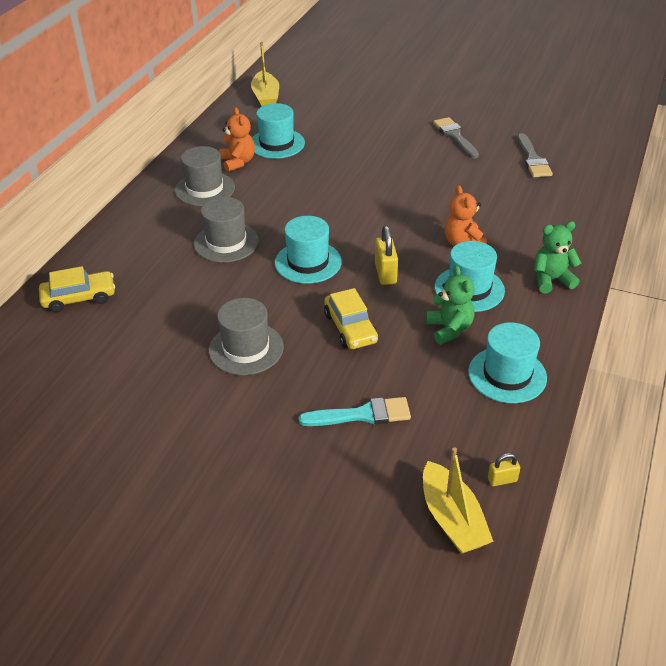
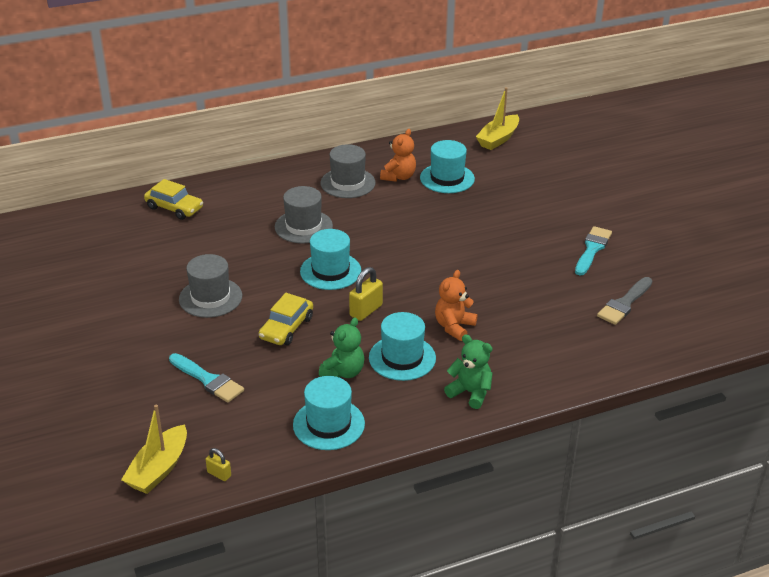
camera: 45 degrees right, 5 degrees down
(455, 137) = (592, 249): grey brush -> turquoise brush

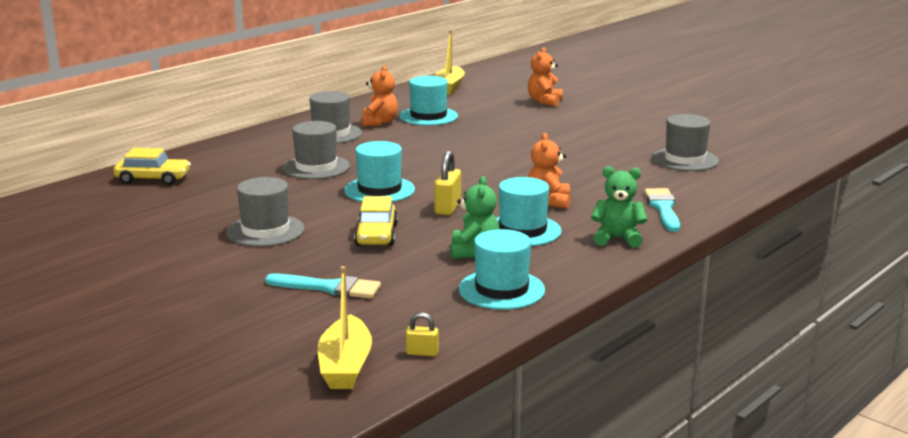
camera: 25 degrees left, 15 degrees down
(568, 182) = (544, 101): none -> orange teddy bear
(592, 249) = (615, 135): turquoise brush -> turquoise brush (663, 208)
(624, 303) = (685, 159): grey brush -> grey hat

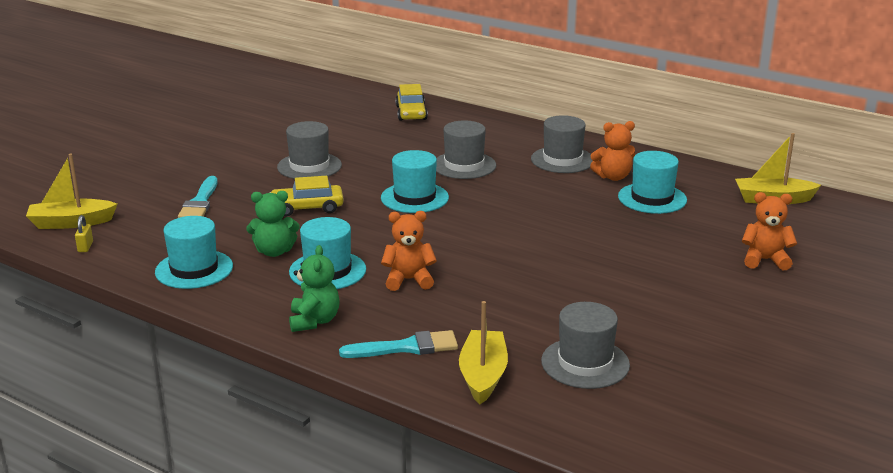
camera: 80 degrees right, 5 degrees up
(448, 208) = (377, 232): yellow padlock -> none
(703, 188) = (483, 375): none -> yellow boat

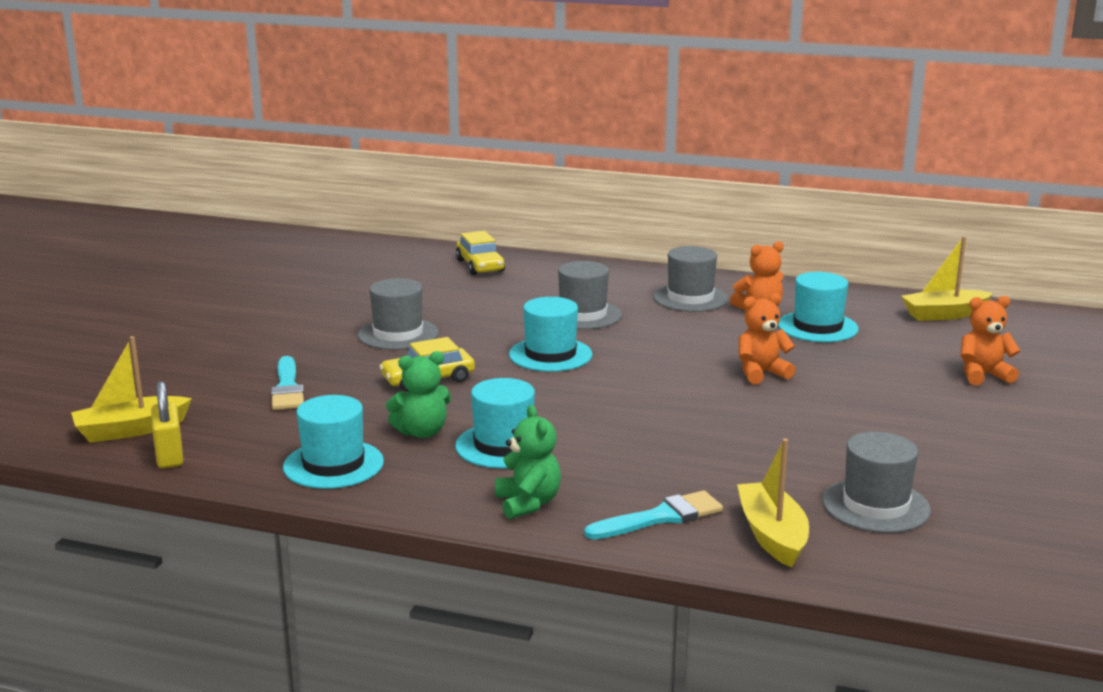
camera: 15 degrees left, 5 degrees down
(85, 247) = (169, 456): yellow padlock -> yellow padlock, size x1.74
(408, 280) = (608, 444): orange teddy bear -> orange teddy bear (761, 373)

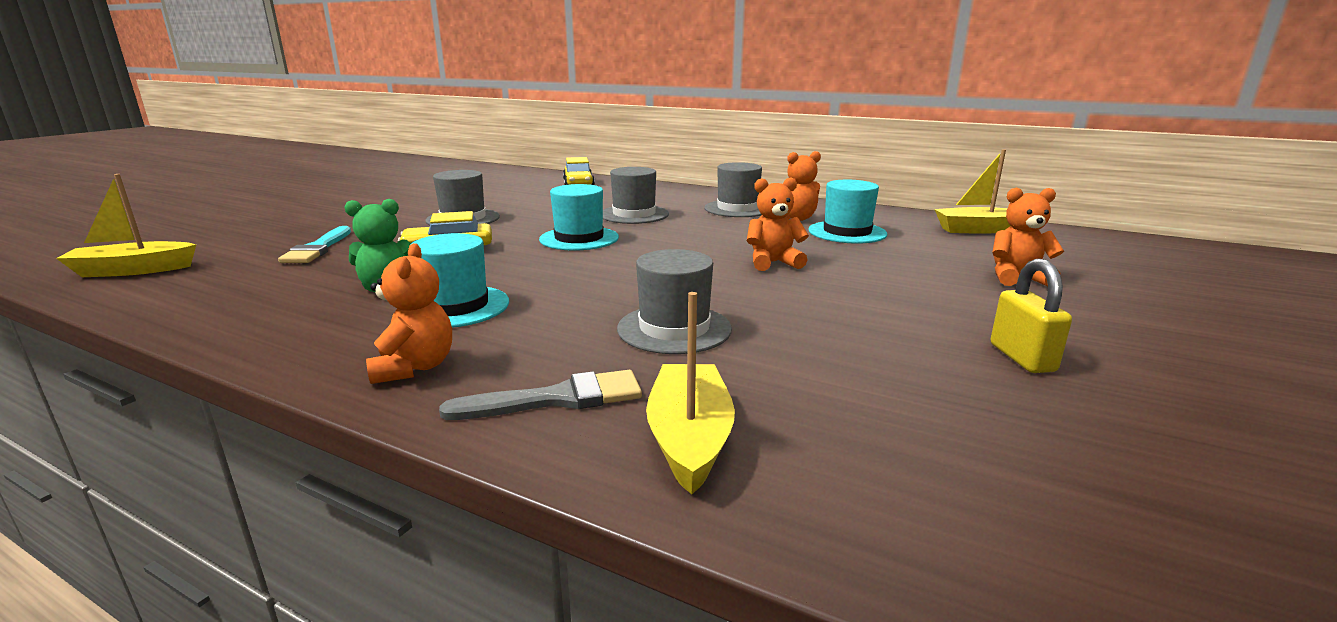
camera: 10 degrees right, 0 degrees up
(169, 456) = (128, 293): yellow padlock -> yellow padlock (1022, 358)
(333, 464) = (264, 311): turquoise hat -> none
(528, 503) = (414, 367): green teddy bear -> orange teddy bear
(660, 517) = (557, 399): turquoise brush -> grey brush
(875, 506) = (855, 410): grey hat -> grey hat (674, 329)

